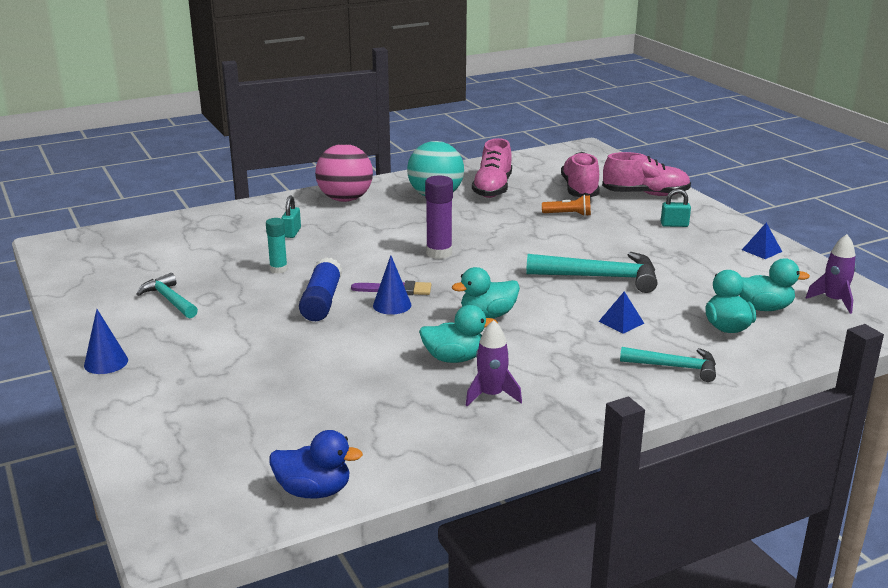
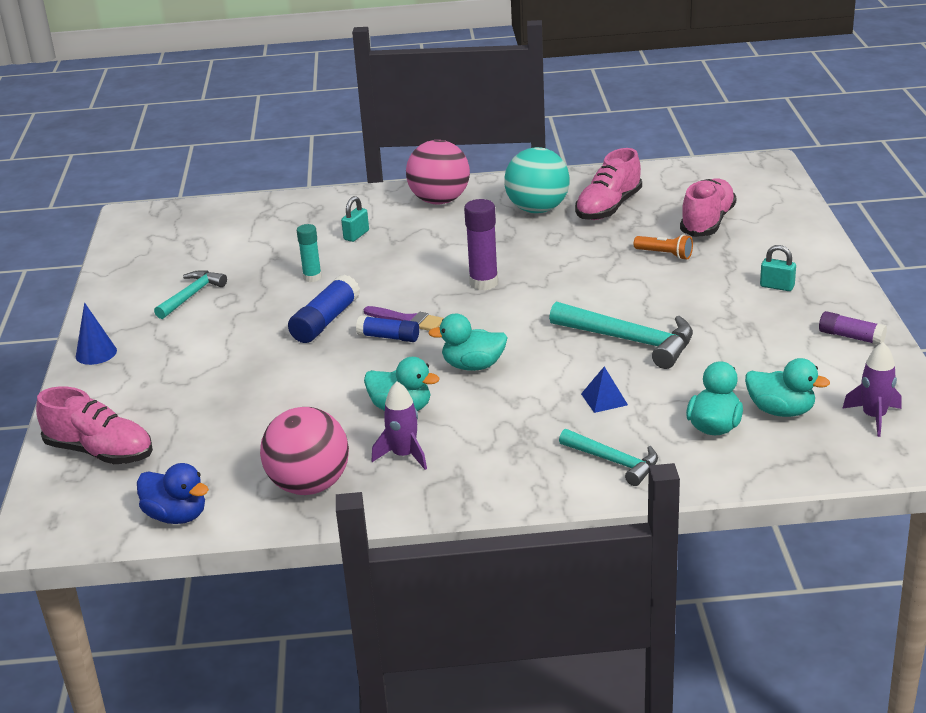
camera: 25 degrees right, 5 degrees up
(169, 300) = (191, 296): turquoise hammer -> turquoise hammer turned 45 degrees clockwise
(392, 305) = (388, 337): blue cone -> blue glue stick
(425, 437) = (309, 485): none -> pink ball
(645, 194) = (780, 240): pink shoe -> pink shoe (100, 452)
(761, 250) = (851, 337): blue pyramid -> purple glue stick

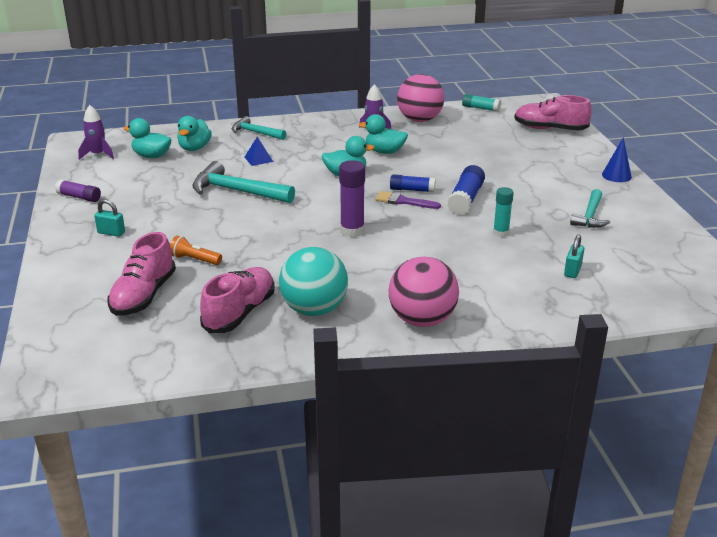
camera: 170 degrees right, 0 degrees up
(177, 516) = (480, 108): blue duck -> turquoise glue stick
(356, 235) = (488, 275): turquoise padlock -> turquoise padlock (572, 271)

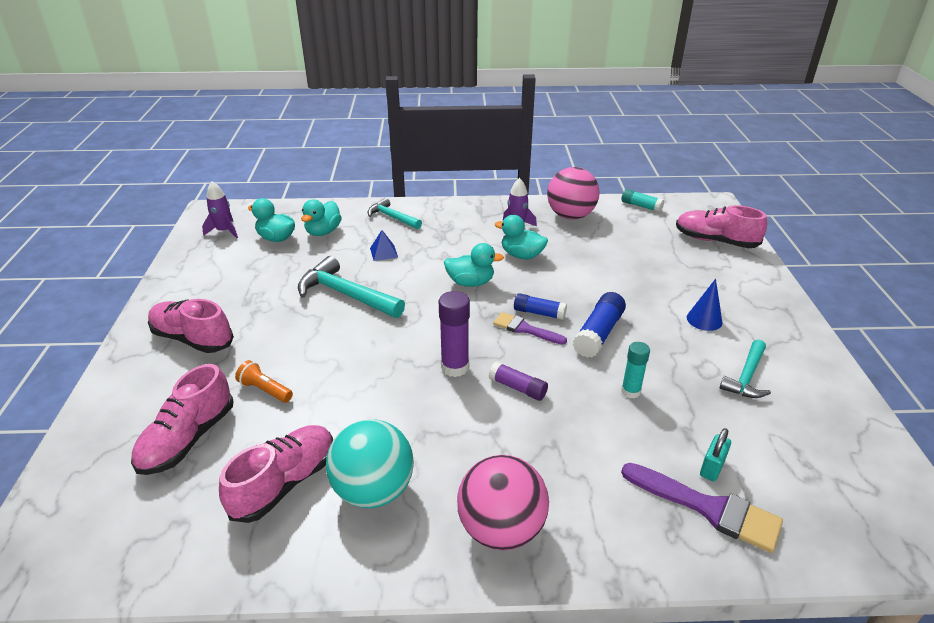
camera: 10 degrees right, 5 degrees up
(79, 197) = (182, 285): purple glue stick -> purple glue stick (517, 388)
(111, 233) = (193, 339): turquoise padlock -> pink shoe
(574, 293) = (709, 508): none -> purple brush
(616, 175) = (787, 316): blue cone -> blue cone (704, 319)

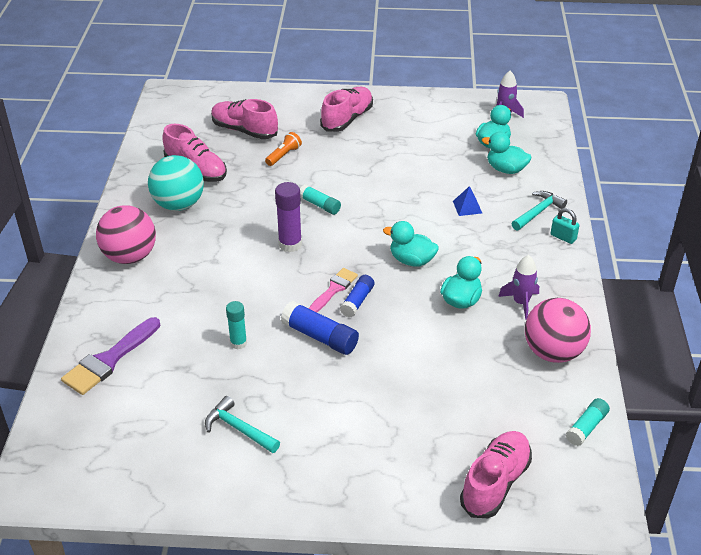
camera: 95 degrees right, 5 degrees up
(346, 294) = (398, 187): turquoise hammer -> none
(378, 349) = (320, 205): none -> turquoise glue stick
(470, 282) = (411, 260): turquoise duck -> turquoise duck turned 105 degrees clockwise
(517, 388) = (258, 277): purple glue stick -> none
(525, 329) = (334, 289): purple brush -> pink brush
(704, 319) = (331, 422): blue cone -> none
(712, 468) = (144, 372): turquoise padlock -> turquoise padlock (563, 237)

